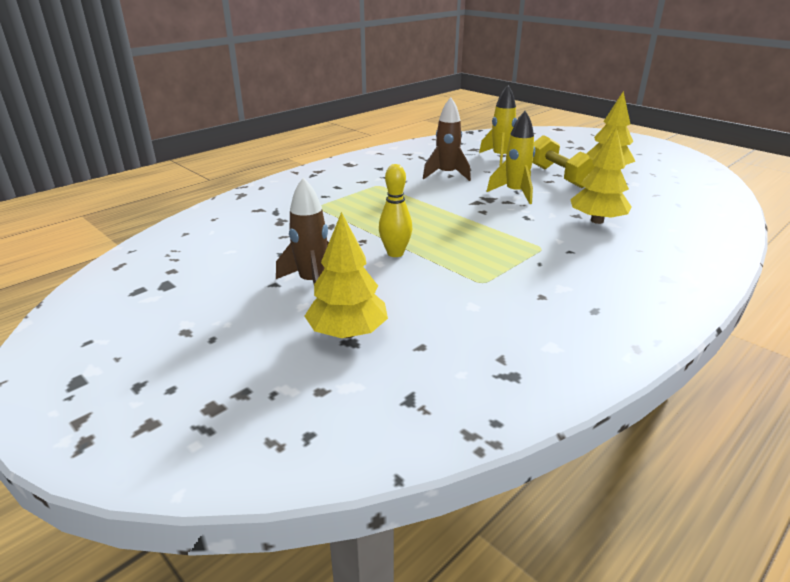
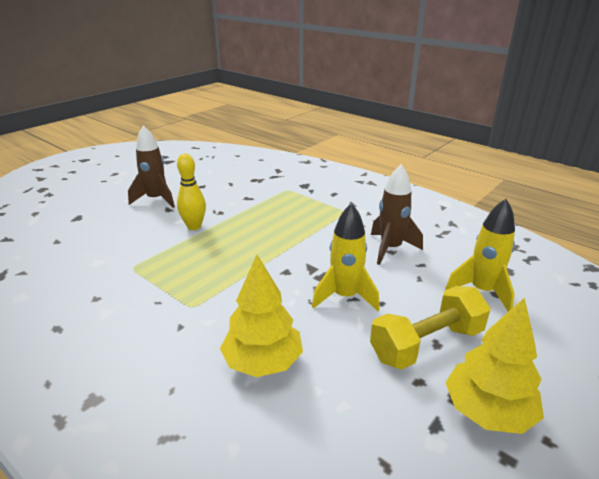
camera: 85 degrees right, 0 degrees up
(347, 333) = (87, 216): yellow tree -> none

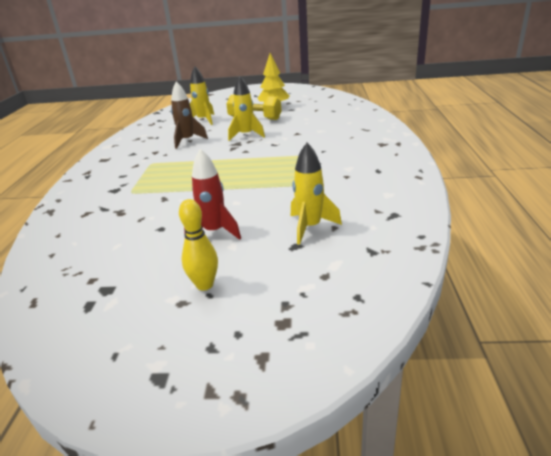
camera: 125 degrees left, 0 degrees up
(79, 232) = (310, 227): none -> yellow rocket
(156, 199) = (214, 232): brown rocket -> red rocket
(194, 226) = (235, 193): yellow bowling pin -> yellow bowling pin (204, 285)
(263, 362) = (311, 132): yellow tree -> none

